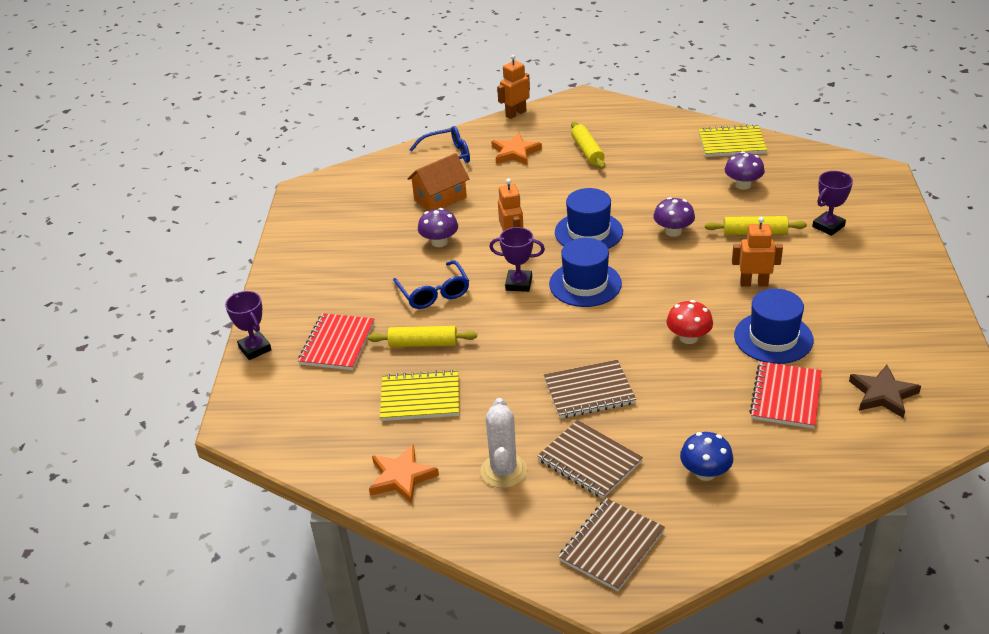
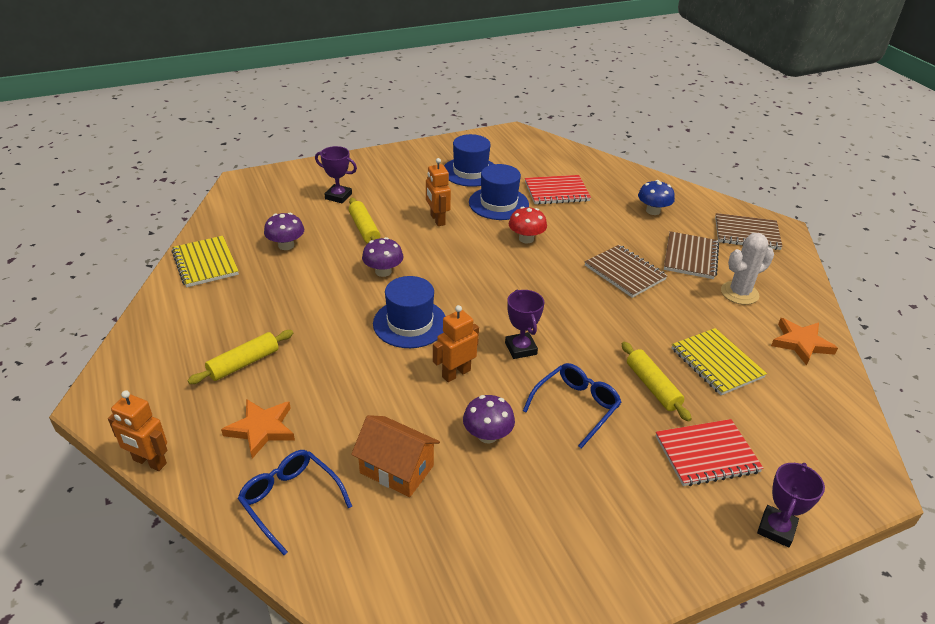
camera: 120 degrees left, 0 degrees up
(585, 284) = (494, 306): blue hat -> blue hat (470, 172)
(883, 394) = (525, 160): brown star -> none

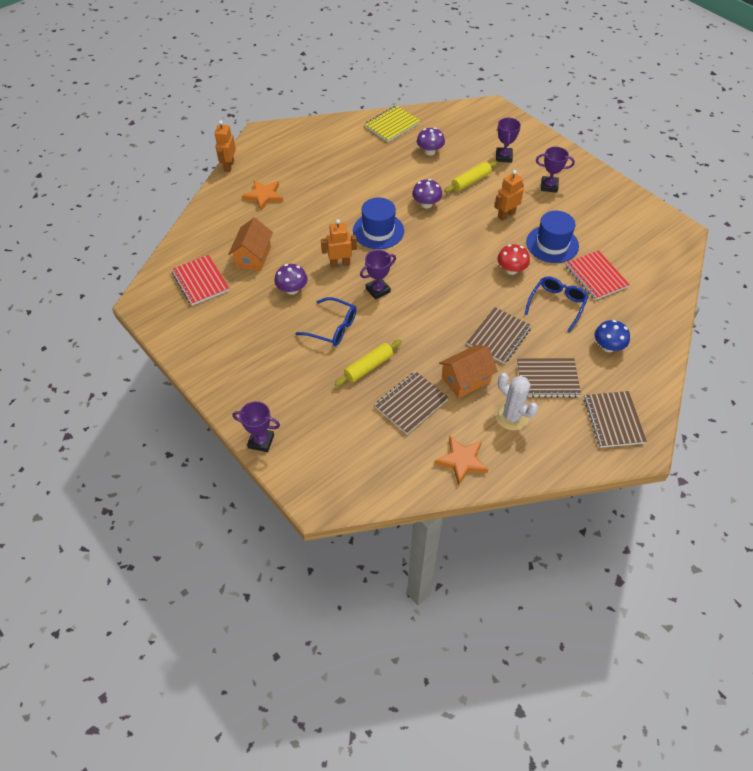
camera: 75 degrees right, 15 degrees up
(244, 363) = (310, 172): yellow rolling pin -> none
(290, 501) = (219, 223): blue glasses -> blue glasses (557, 305)
(408, 182) = (549, 186): none -> purple trophy
(456, 373) = (340, 263): orange robot -> orange robot turned 45 degrees counterclockwise
(470, 172) = (590, 217): blue hat -> none
(684, 312) = (466, 379): none -> orange house
(707, 454) = (313, 401): red notebook -> red notebook (200, 281)
(716, 363) = (411, 403): yellow notebook -> brown notebook

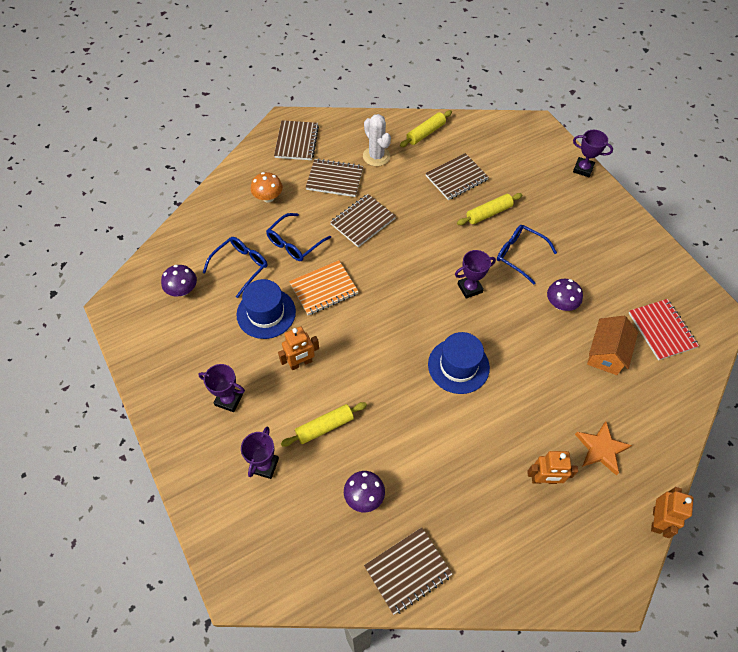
camera: 170 degrees left, 5 degrees up
(340, 263) = (507, 327): orange robot -> orange robot (544, 479)
(392, 125) = (407, 571): yellow notebook -> brown notebook
(426, 204) = (392, 397): purple mushroom -> purple mushroom (182, 290)
(462, 461) = (425, 133): orange star -> yellow rolling pin
(466, 379) = (405, 189): orange house -> none
(511, 270) = (324, 289): red mushroom -> orange notebook
(596, 276) = (240, 266): red notebook -> blue glasses
(608, 346) = (268, 197): blue mushroom -> orange mushroom

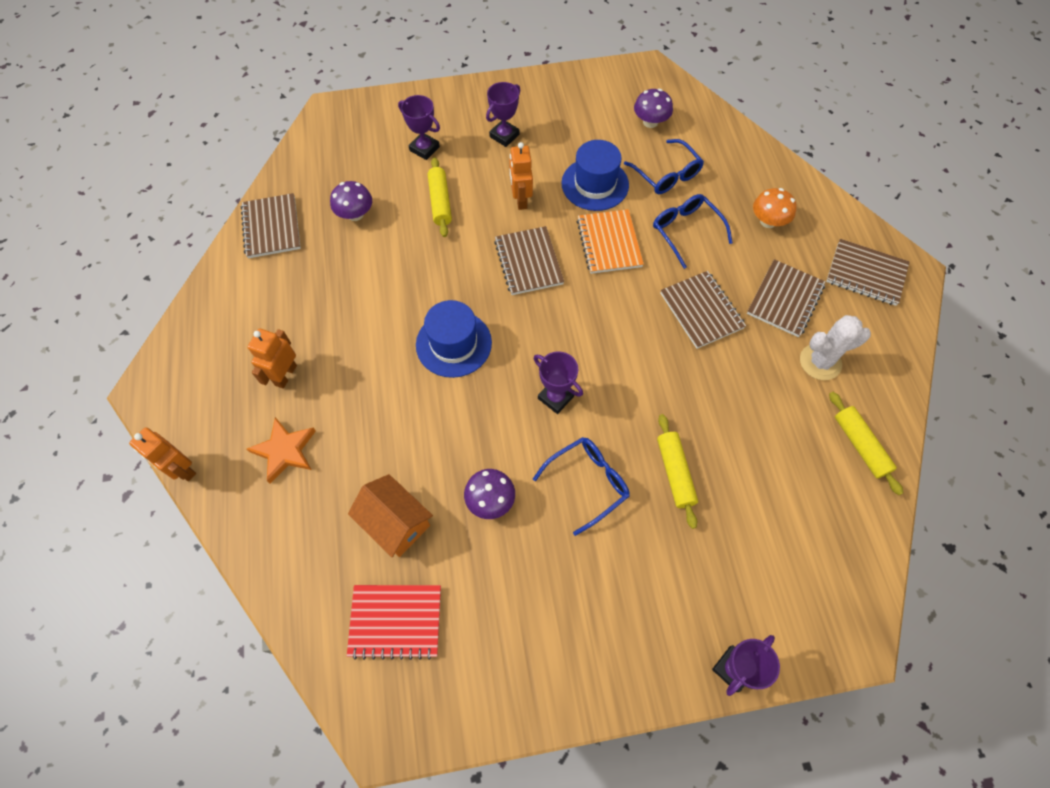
camera: 110 degrees right, 5 degrees up
(456, 178) = (755, 455): brown notebook -> brown notebook (528, 262)
(470, 288) = (555, 397): purple trophy -> purple trophy turned 45 degrees counterclockwise

